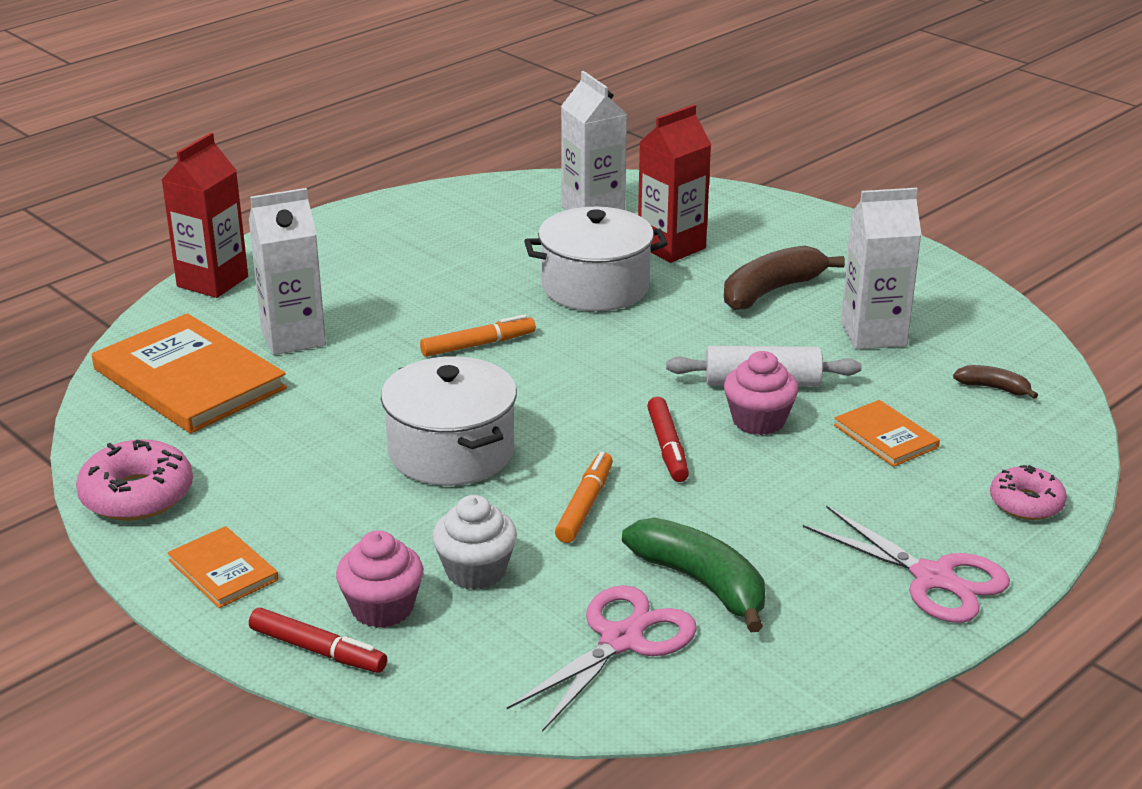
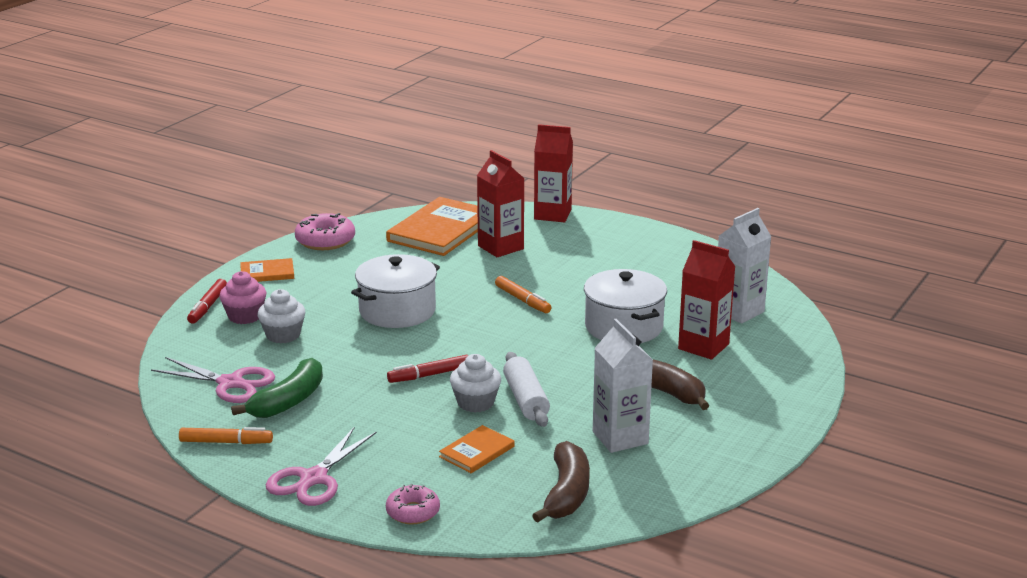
camera: 75 degrees right, 5 degrees down
(223, 570) = (267, 273): orange book -> orange book turned 45 degrees clockwise
(293, 338) = (500, 247): white carton -> red carton
(584, 505) = (356, 357): orange marker -> orange marker (226, 442)
(758, 421) = (475, 403): pink cupcake -> white cupcake
(994, 388) = (567, 493): brown banana -> brown banana, size x1.95

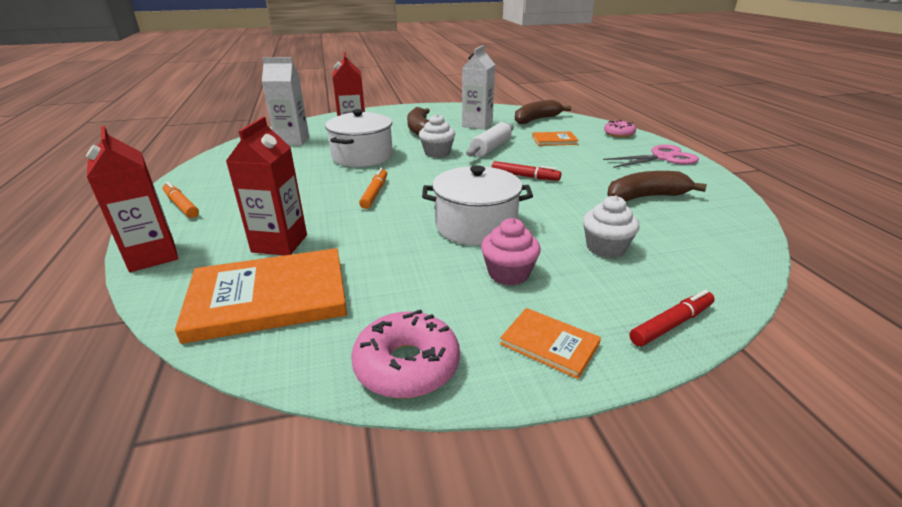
camera: 135 degrees left, 5 degrees up
(226, 442) = (714, 190): orange marker -> orange marker (181, 205)
(230, 383) = (689, 225): pink scissors -> none
(245, 316) = (630, 287): pink cupcake -> pink cupcake (508, 273)
(288, 401) = (646, 197): green banana -> brown banana
(475, 403) = (520, 156): white cupcake -> white cupcake (437, 153)

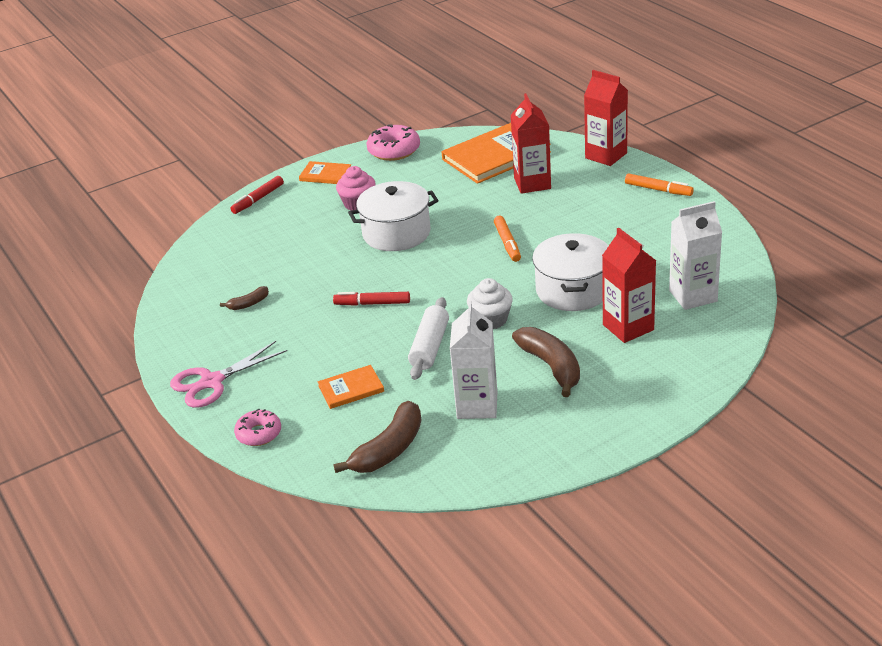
camera: 165 degrees right, 5 degrees up
(605, 248) = (292, 239): white cupcake -> none
(646, 197) = (248, 304): brown banana -> brown banana, size x0.51

